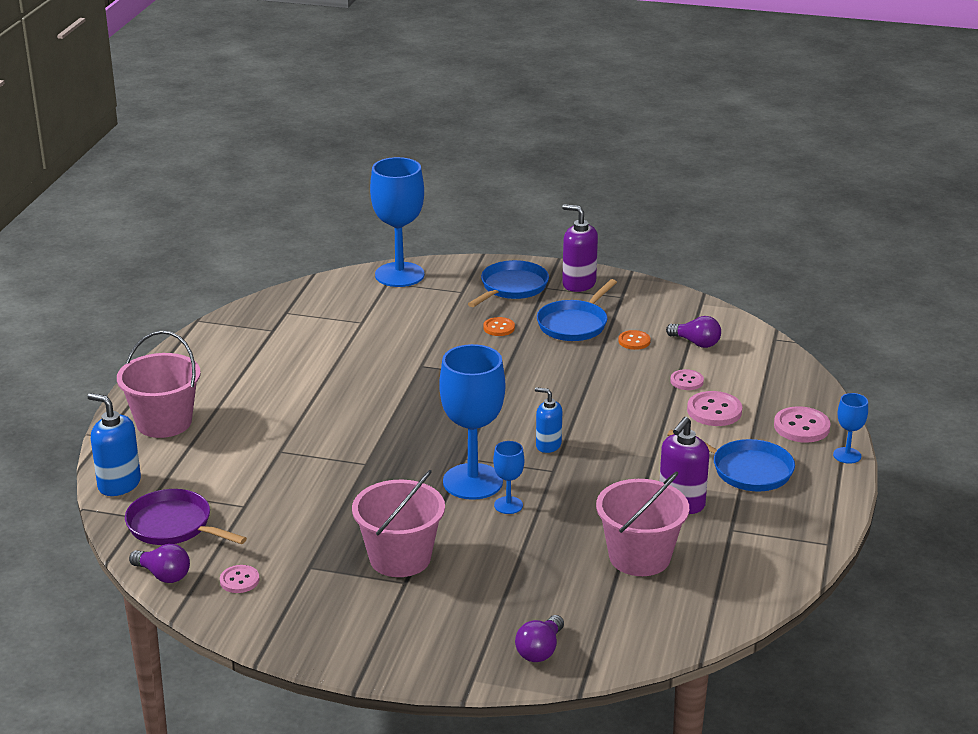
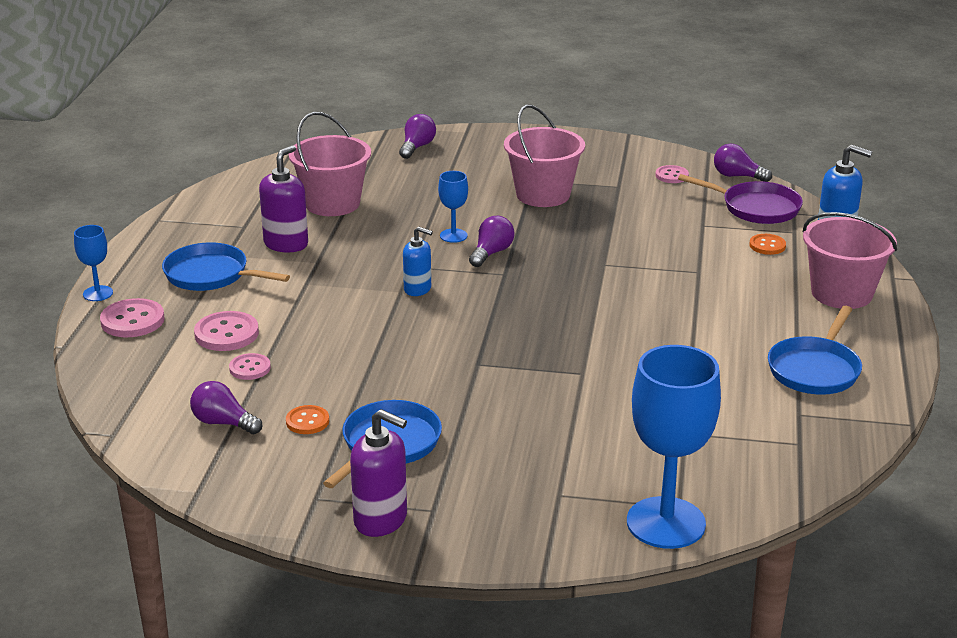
camera: 175 degrees right, 0 degrees up
(472, 482) = (491, 253): blue goblet -> purple light bulb
(499, 328) = (493, 433): orange button -> orange button (767, 245)
(512, 287) = (484, 506): blue pan -> blue pan (815, 369)

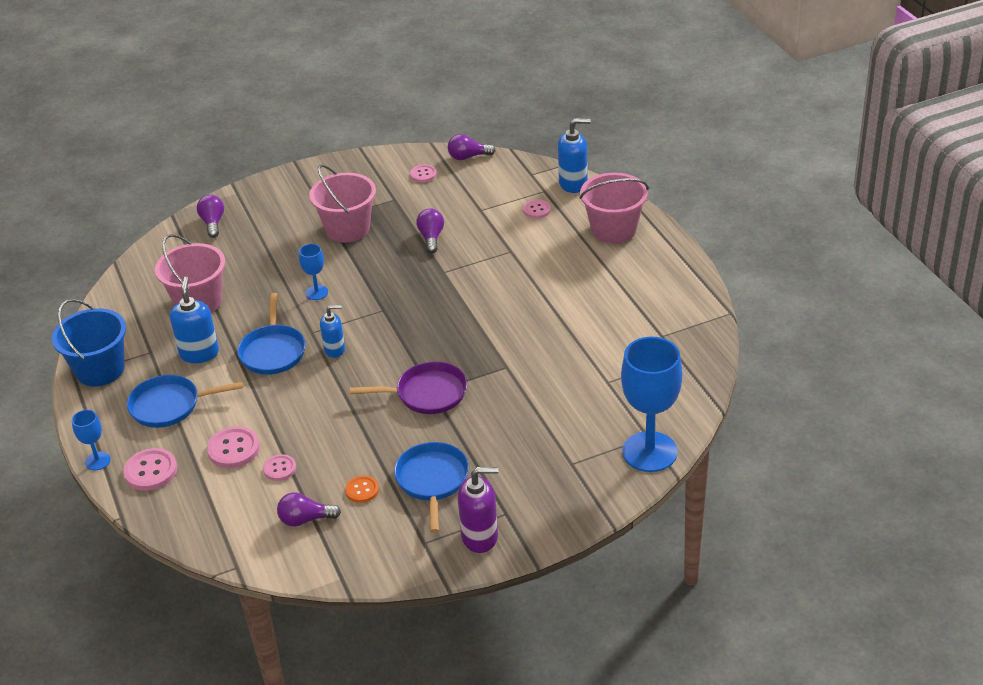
camera: 30 degrees left, 10 degrees up
(184, 224) = (100, 370): none -> blue bucket
(286, 244) = (199, 353): purple soap dispenser -> blue soap dispenser
(491, 253) = (358, 296): purple light bulb -> purple light bulb (431, 237)
(756, 208) = (503, 180): purple pan -> purple pan (427, 394)
(767, 245) = (536, 210): orange button -> pink button
(815, 369) = (644, 297): blue pan -> blue pan (273, 351)

